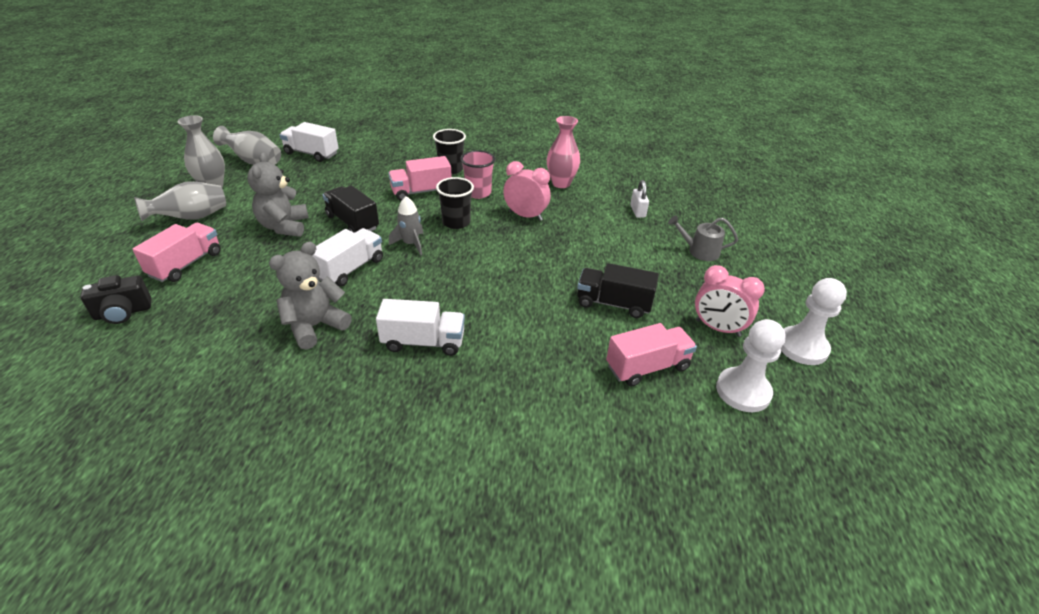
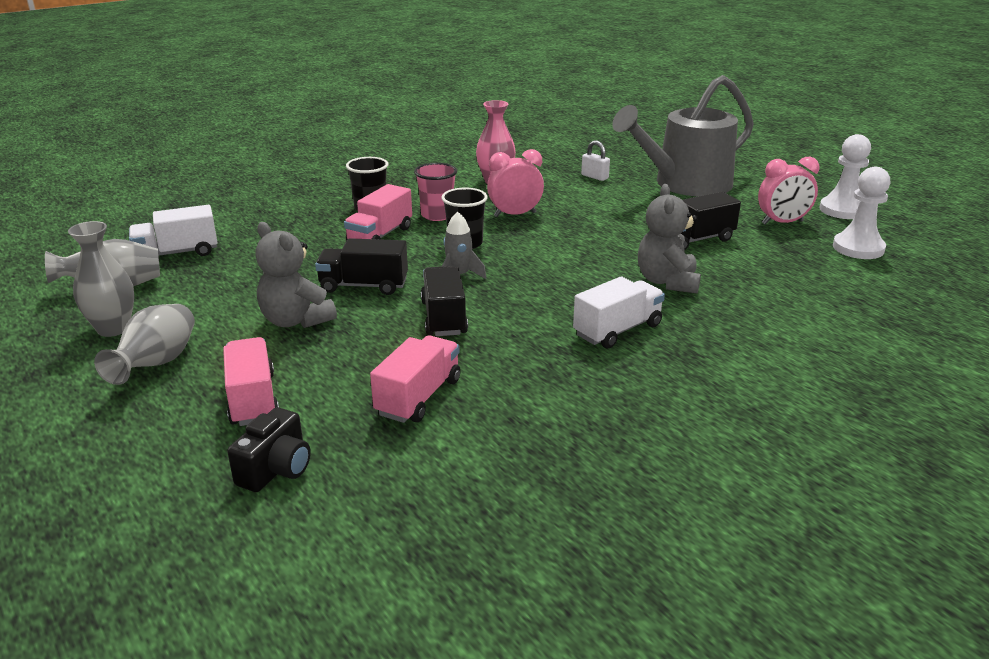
camera: 40 degrees left, 10 degrees down
(315, 326) = (506, 369): grey teddy bear -> grey teddy bear (667, 282)
(350, 269) = (444, 318): white truck -> black truck
(647, 367) = (787, 264): pink truck -> pink truck (418, 397)
(699, 251) = (686, 184): grey watering can -> grey watering can, size x2.43

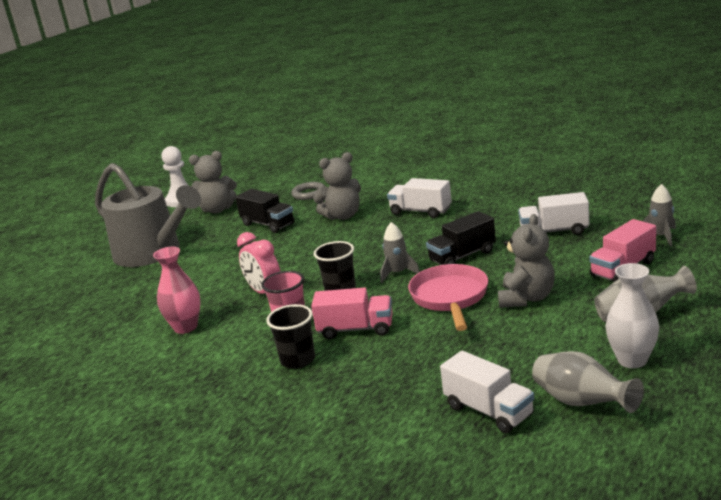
camera: 110 degrees left, 5 degrees down
(113, 329) = (632, 360): grey vase -> white vase
(276, 469) = (661, 236): black camera -> grey rocket
(364, 286) = (450, 298): black truck -> pink pan
(418, 397) = (554, 231): pink truck -> white truck
(594, 177) = (151, 289): white padlock -> none
(780, 278) = (309, 194): none -> grey ring
(782, 223) = (217, 210): pink clock -> grey teddy bear
(858, 248) = (247, 186): white pawn -> none

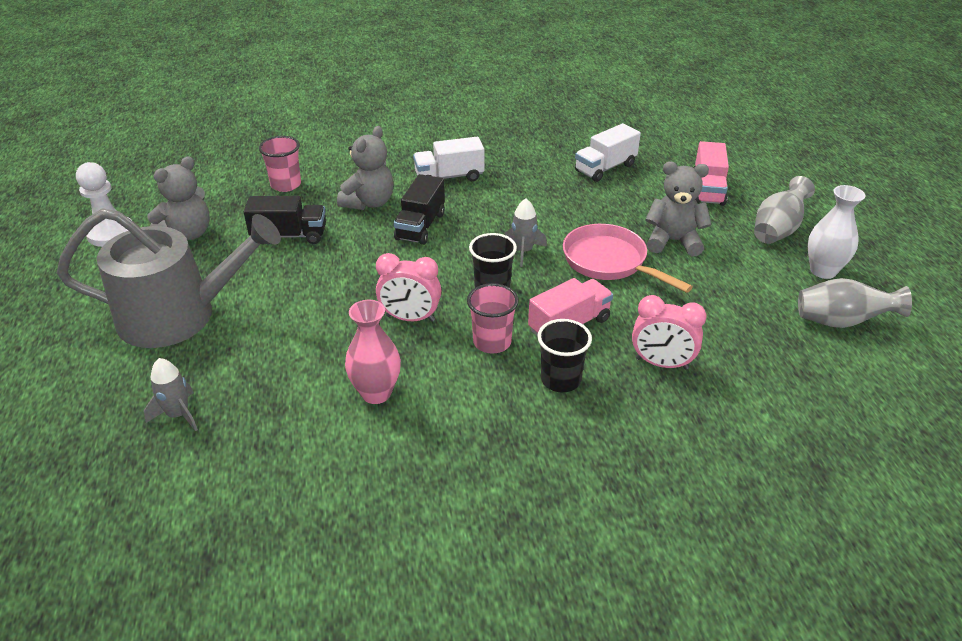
camera: 45 degrees left, 15 degrees up
(309, 194) = (286, 185): grey ring -> pink cup
(381, 376) = (661, 363): none -> pink clock
(462, 256) = (560, 215): black truck -> black truck (420, 226)
(488, 411) = (790, 358): white truck -> none
(526, 298) = (673, 241): grey teddy bear -> grey teddy bear turned 60 degrees counterclockwise
(661, 236) = (695, 152): grey rocket -> grey rocket (178, 415)

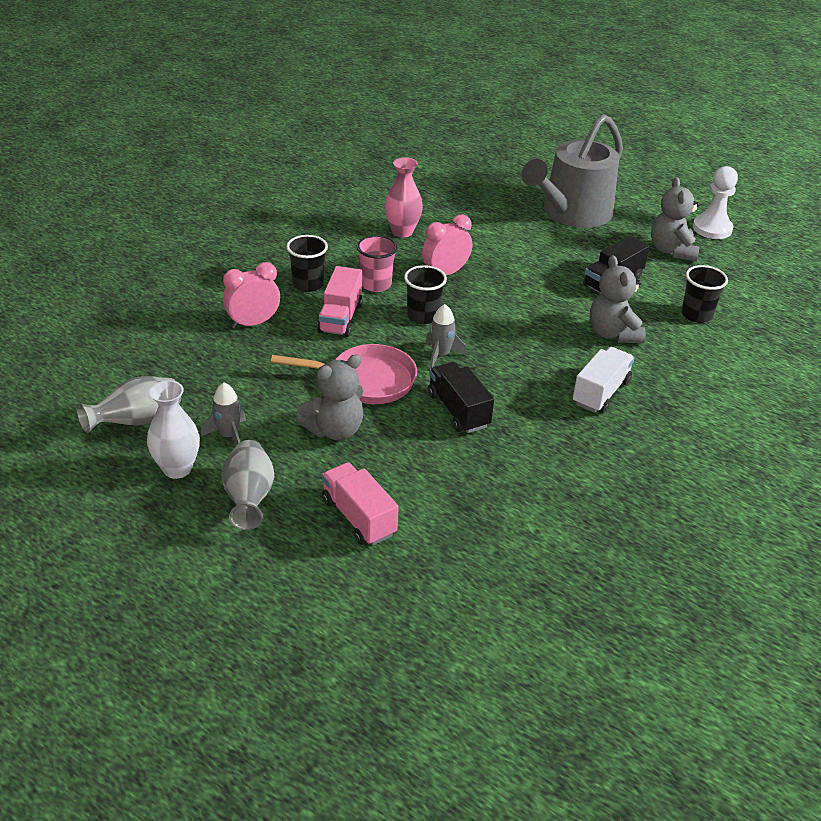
camera: 135 degrees right, 0 degrees up
(178, 415) = (480, 182): grey rocket -> grey rocket (228, 435)
(286, 185) = (696, 315): pink cup -> black cup
(420, 226) = (543, 335): black truck -> black truck (458, 410)
(605, 168) = (488, 488): white truck -> none

